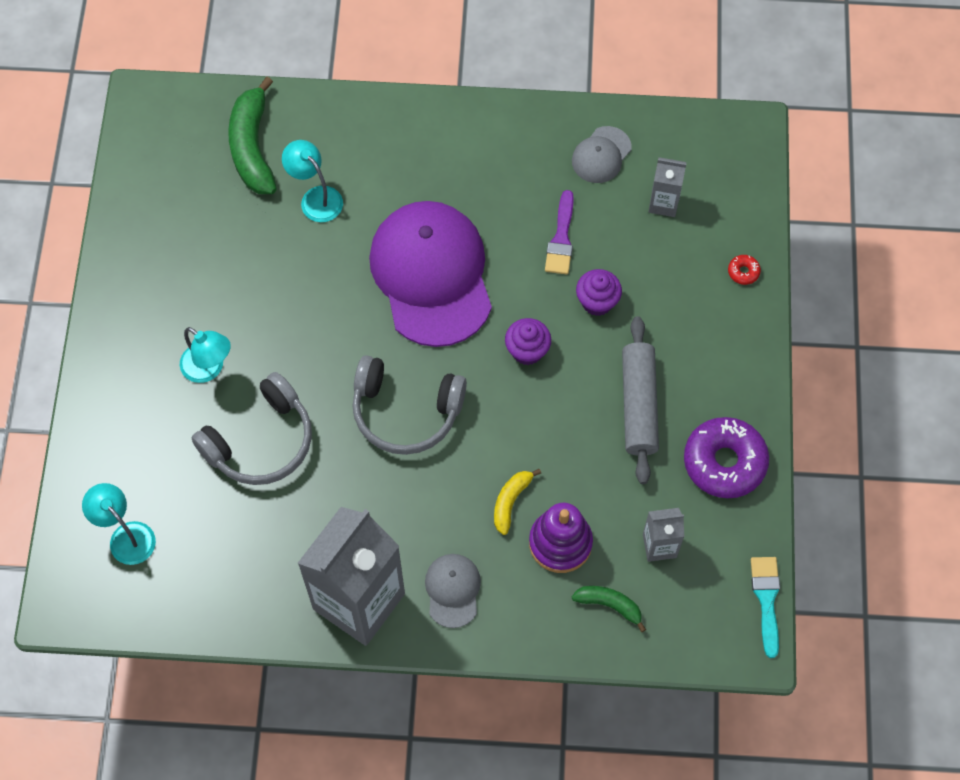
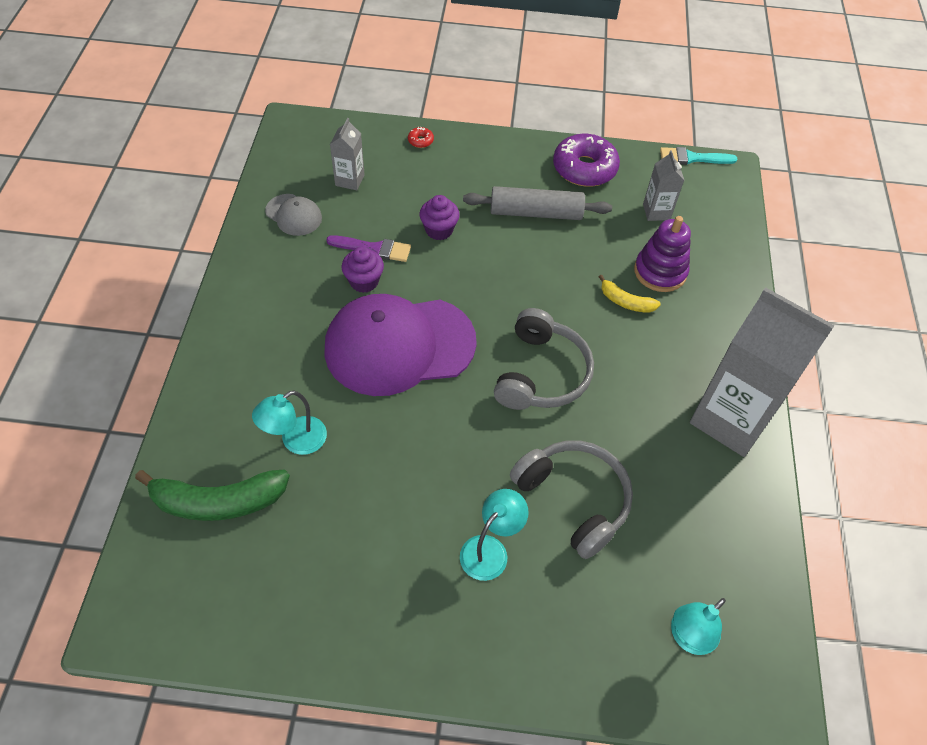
camera: 90 degrees left, 10 degrees down
(453, 590) = (710, 347): grey cap -> none
(527, 351) = (483, 280): purple cupcake -> purple cupcake (364, 281)
(609, 605) = (709, 245): green banana -> none

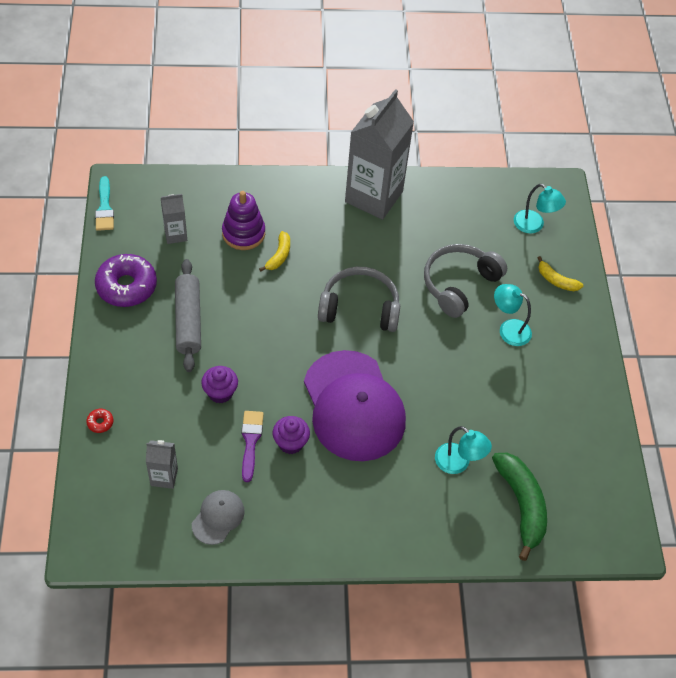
camera: 100 degrees left, 0 degrees up
(575, 645) = (556, 280): none -> yellow banana

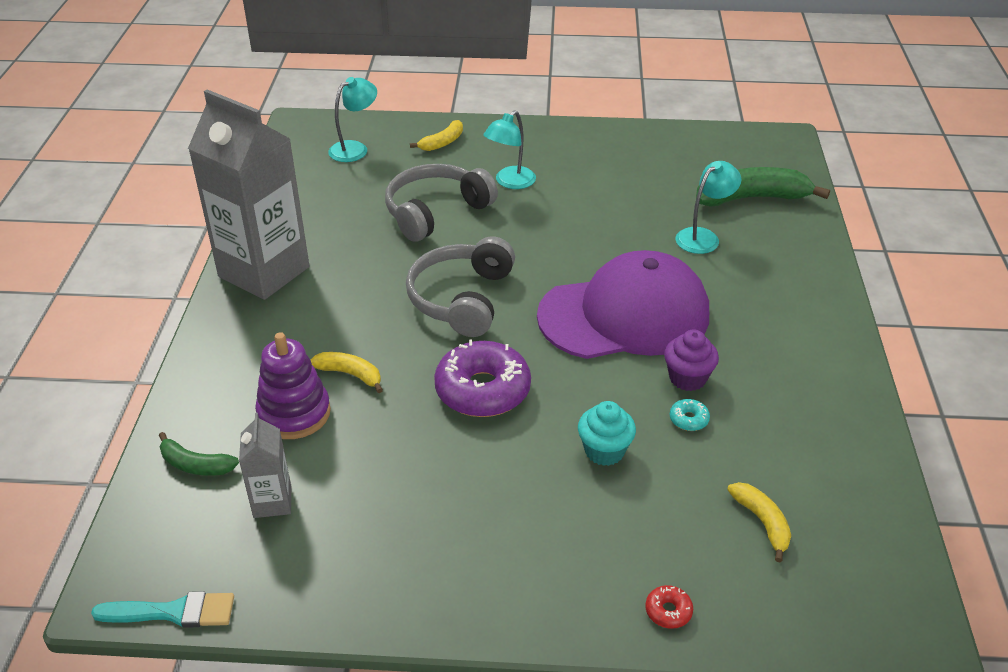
camera: 80 degrees left, 15 degrees down
(126, 286) = (375, 574): purple donut -> purple donut (482, 390)
(164, 477) = (762, 522): grey carton -> yellow banana
(188, 320) = (462, 487): grey rolling pin -> none
(201, 196) = (195, 465): none -> green banana
(218, 517) = (820, 459): grey cap -> none
(220, 392) = (604, 451): purple cupcake -> turquoise cupcake
(250, 441) = (688, 419): purple brush -> turquoise donut
(459, 284) = (436, 212): grey headphones -> grey headphones turned 90 degrees clockwise

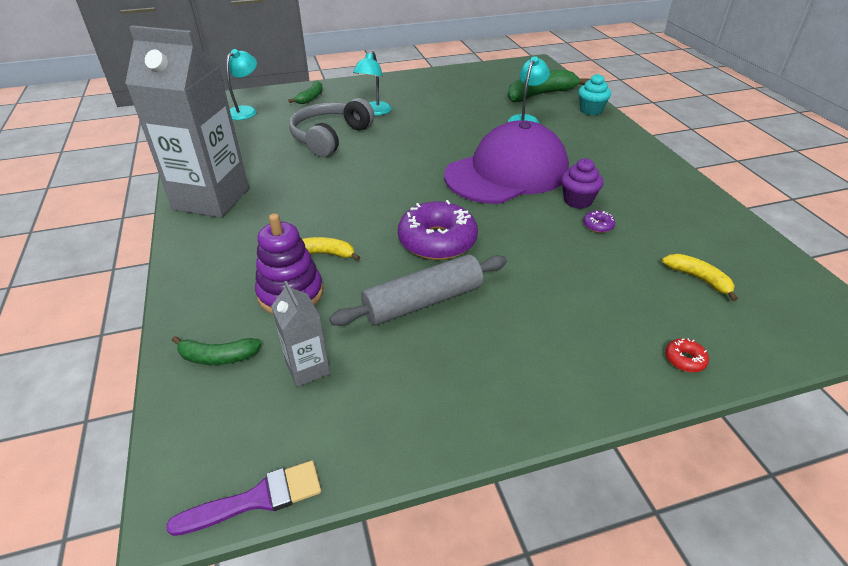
camera: 20 degrees left, 0 degrees up
(173, 612) = (257, 499): turquoise brush -> purple brush
(424, 461) = (423, 301): none -> grey rolling pin
(442, 142) = (311, 98): yellow banana -> green banana
(462, 299) = (383, 186): grey headphones -> none
(604, 451) = (555, 260): turquoise cupcake -> turquoise cupcake (591, 110)
(688, 419) = (598, 226): turquoise donut -> purple donut

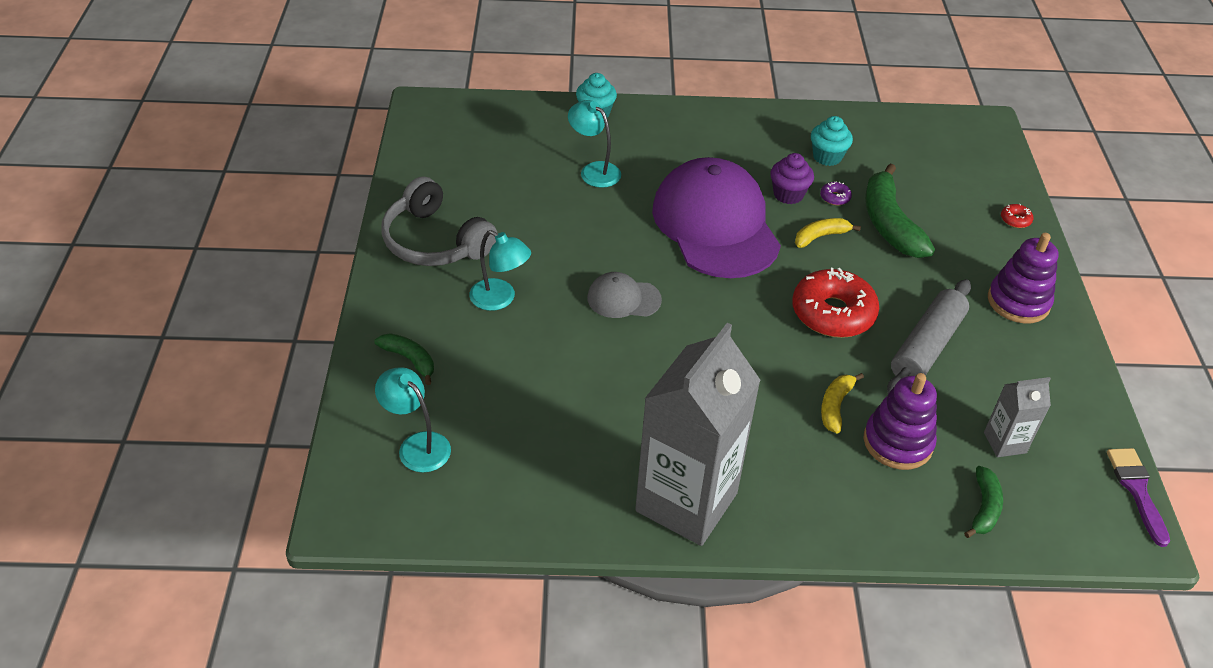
camera: 75 degrees left, 5 degrees up
(330, 137) = (560, 358): grey headphones -> grey headphones (435, 241)
(398, 149) = (623, 299): none -> grey cap
(423, 301) = (926, 347): grey rolling pin -> grey rolling pin turned 45 degrees clockwise
(437, 241) = (833, 313): purple donut -> red donut
(534, 369) = (1018, 302): none -> purple stacking toy
(540, 95) = (530, 136): green banana -> green banana (889, 224)
(654, 215) = (827, 157): none -> turquoise cupcake
(698, 279) = (924, 172): yellow banana -> yellow banana (820, 236)

